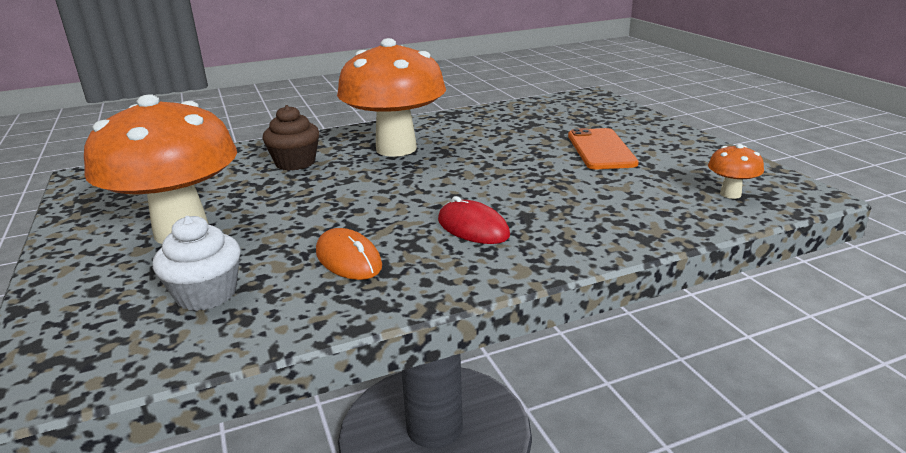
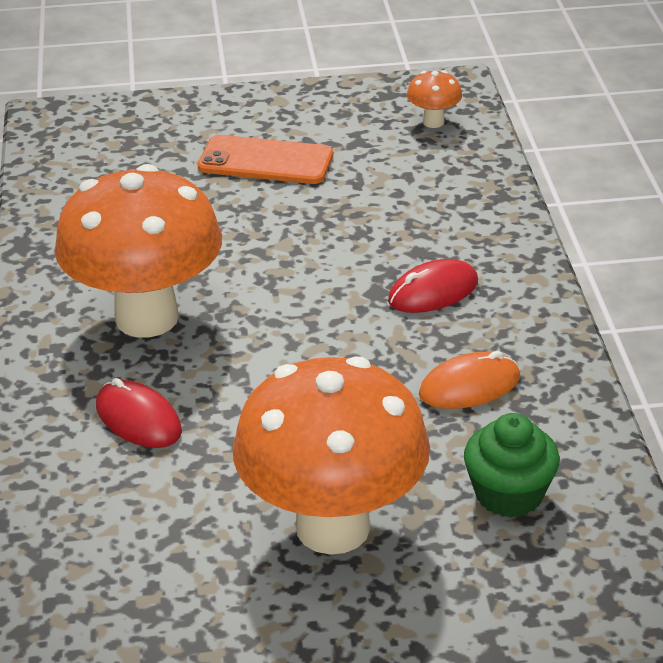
camera: 75 degrees left, 10 degrees up
(206, 294) = (509, 494): white cupcake -> green cupcake
(295, 163) = (138, 419): brown cupcake -> red mouse

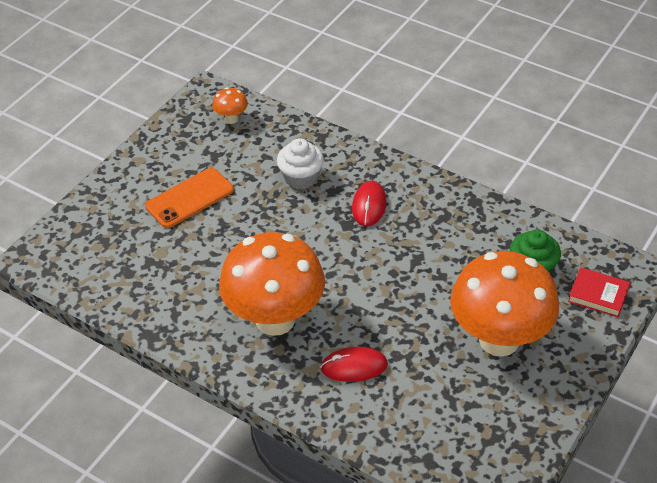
camera: 50 degrees left, 10 degrees up
(408, 217) = (301, 177): none -> white cupcake
(469, 386) = (449, 236): orange mouse -> none
(544, 589) = (598, 295): none -> red book

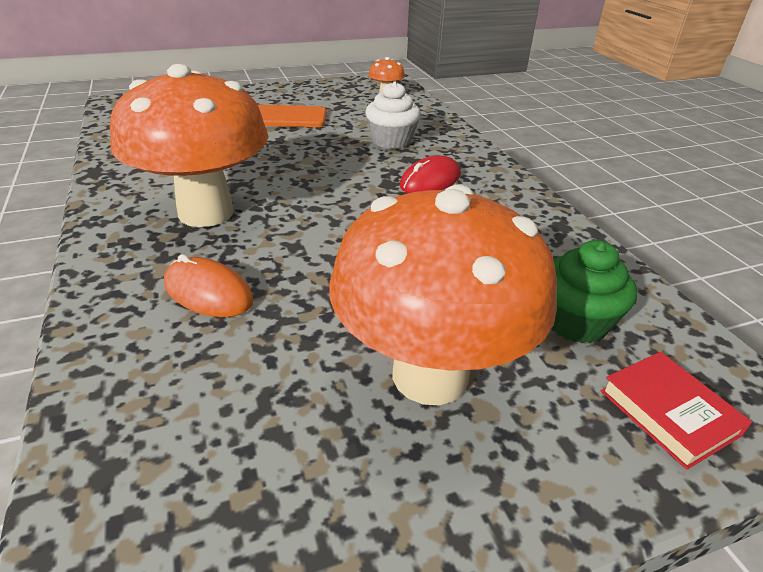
camera: 35 degrees right, 10 degrees down
(354, 366) = (208, 292): red mouse -> orange mouse

